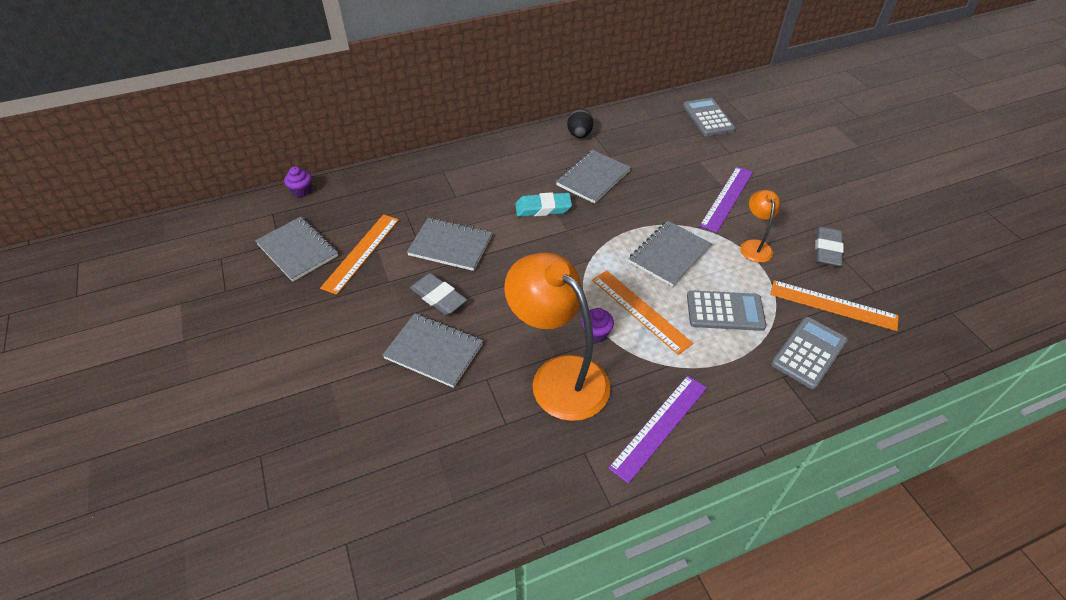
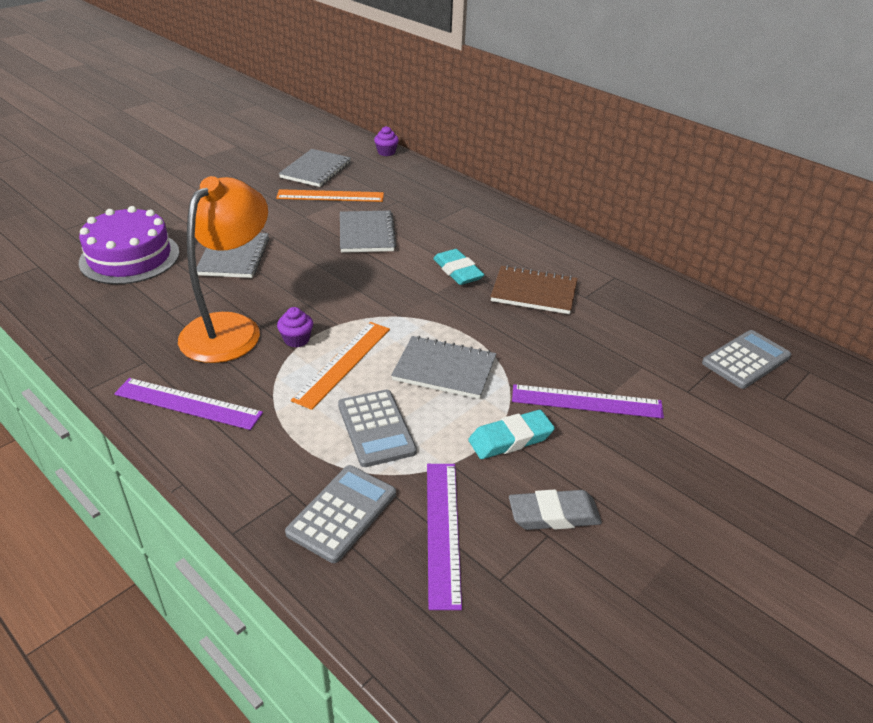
camera: 65 degrees right, 10 degrees down
(381, 444) = (129, 257): none -> purple cake
(438, 297) = (298, 243): grey eraser -> none
(579, 135) = (602, 268): black egg -> none
(593, 178) = (534, 292): grey notebook -> brown notebook
(754, 246) = (510, 439): orange lamp -> turquoise eraser
(808, 352) = (342, 513): grey calculator -> grey calculator turned 75 degrees counterclockwise
(833, 305) = (442, 531): orange ruler -> purple ruler

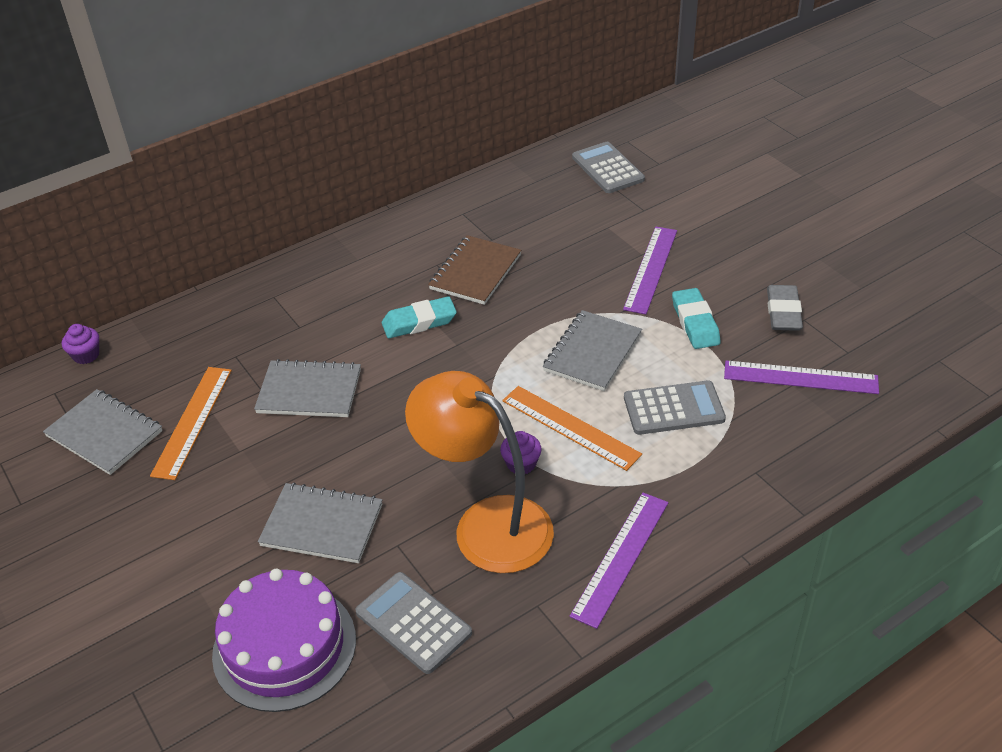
camera: 75 degrees left, 5 degrees up
(342, 513) = (781, 438): grey calculator -> grey calculator (413, 623)

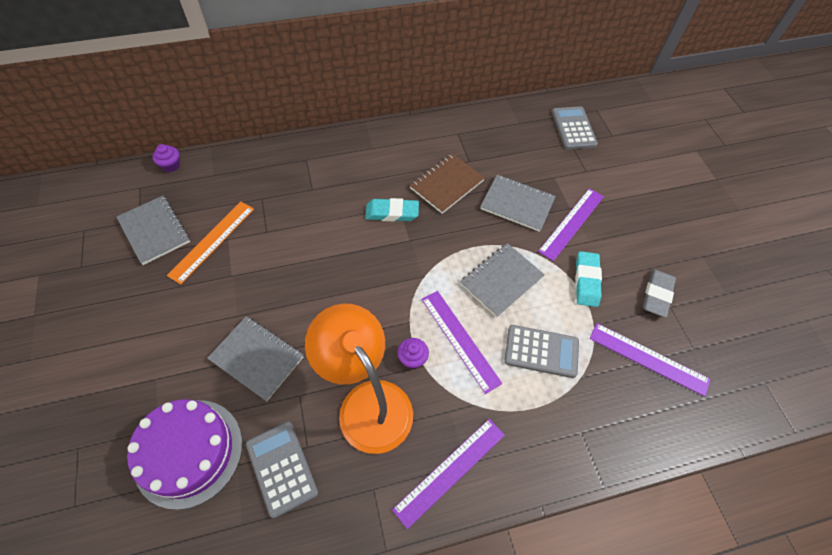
camera: 15 degrees right, 15 degrees up
(309, 391) = (296, 244): grey notebook -> grey notebook (517, 204)
(570, 427) = (460, 339): orange ruler -> purple ruler

